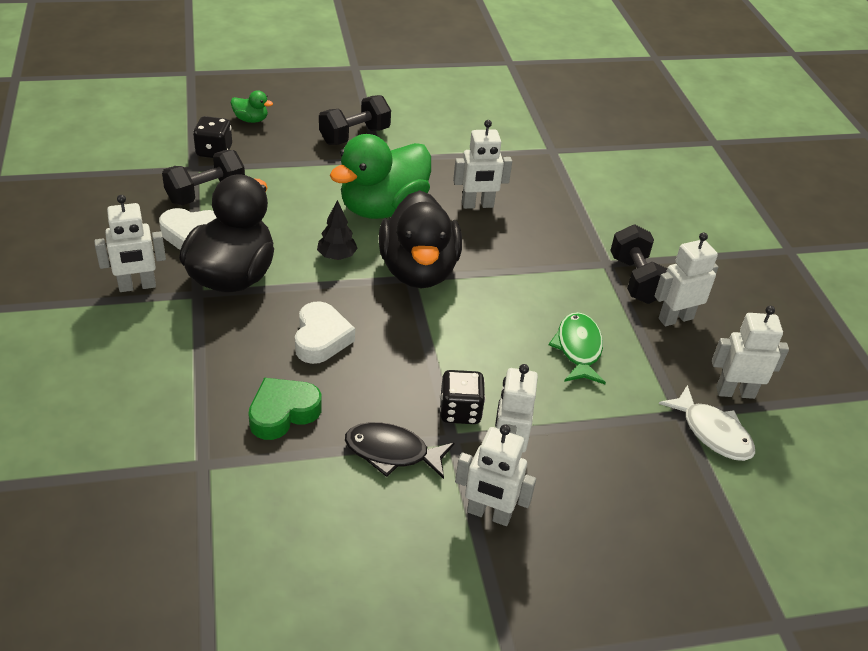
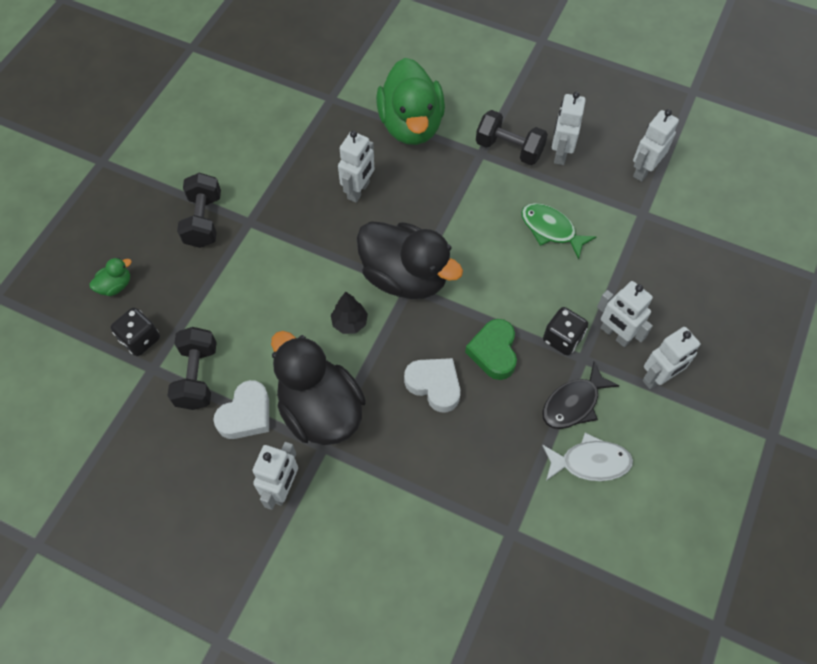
camera: 50 degrees left, 20 degrees up
(283, 413) = (494, 453): green heart -> green heart (493, 352)
(383, 208) = (314, 256): green duck -> green duck (411, 125)
(712, 432) = (667, 207): white fish -> white fish (590, 462)

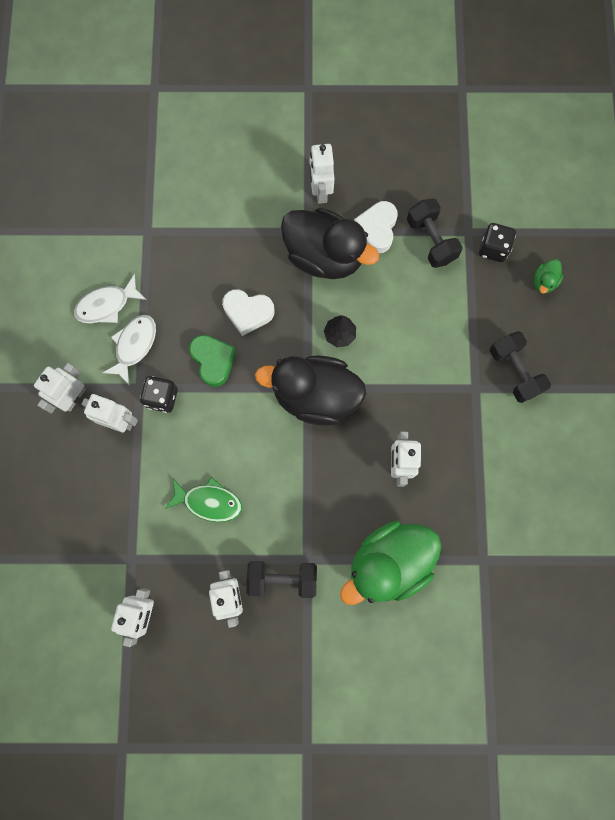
camera: 155 degrees right, 15 degrees up
(411, 125) = (389, 563): green duck -> green duck turned 90 degrees counterclockwise
(573, 403) = (134, 346): black fish -> white fish

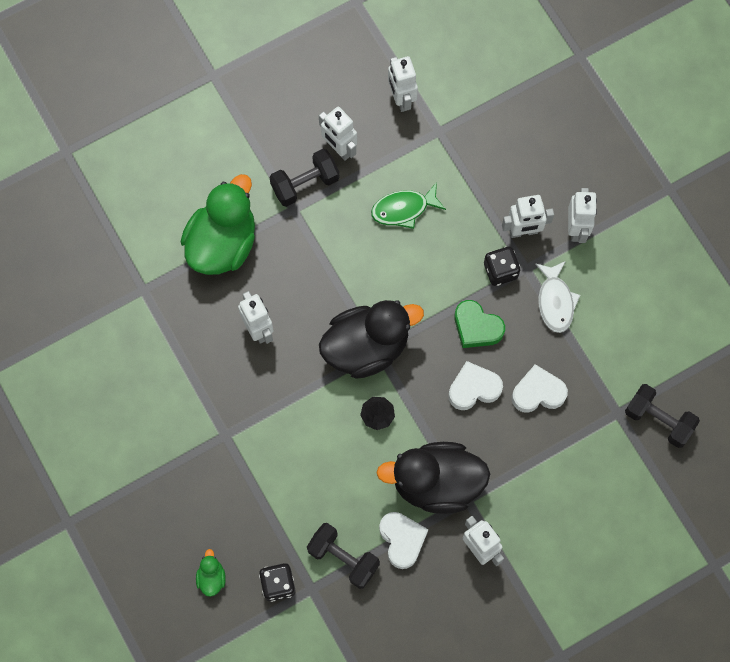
camera: 150 degrees right, 5 degrees down
(107, 305) = (605, 323): white fish -> none
(198, 281) = (538, 392): none -> white heart
(514, 371) = (197, 471): black dumbbell -> black dumbbell (658, 420)

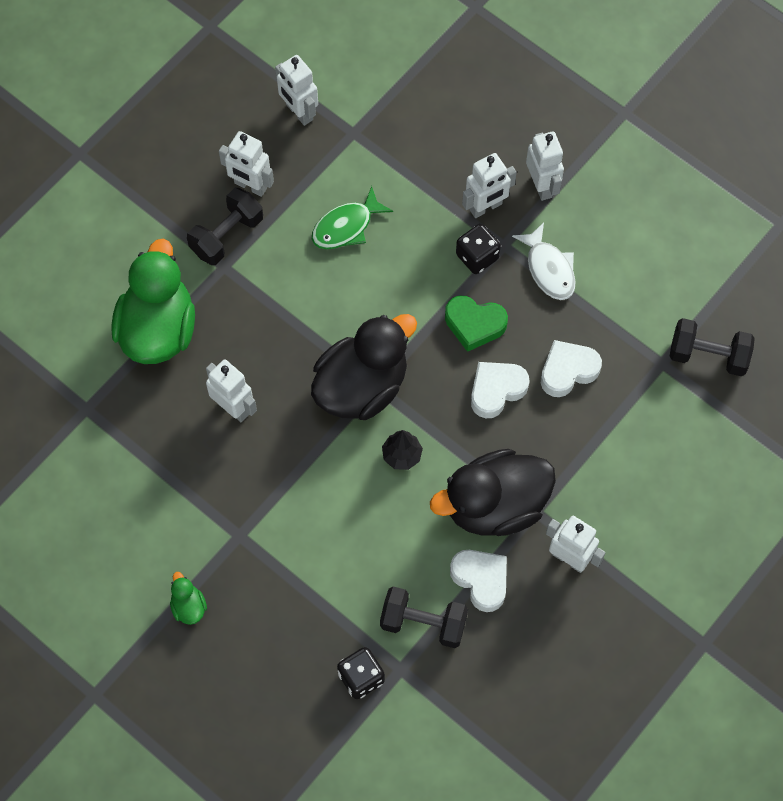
camera: 20 degrees left, 5 degrees down
(211, 577) = (283, 697): green duck -> green duck (188, 606)

